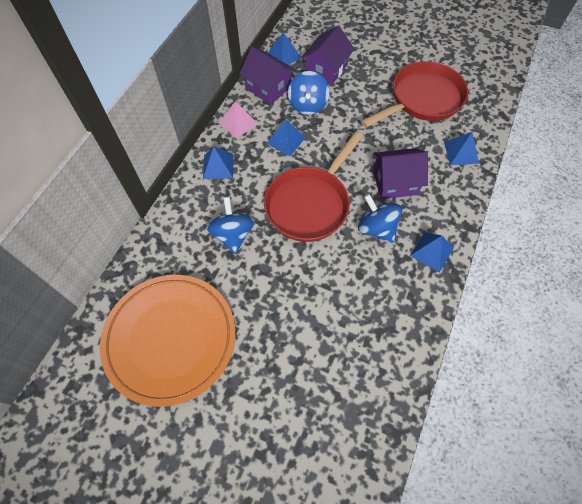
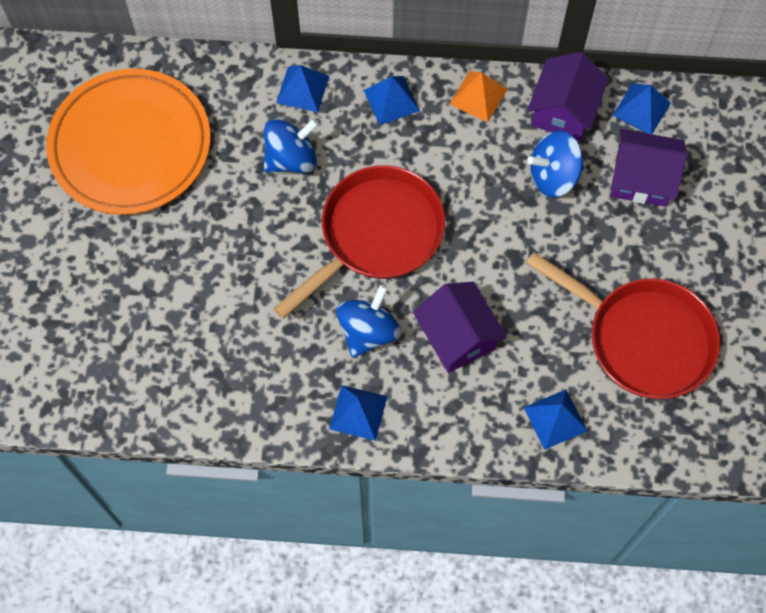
camera: 70 degrees right, 5 degrees up
(238, 123) = (478, 96): pink pyramid -> orange pyramid
(286, 140) = (473, 169): blue pyramid -> blue pyramid (302, 89)
(310, 204) = (375, 235): red pan -> red pan turned 120 degrees clockwise

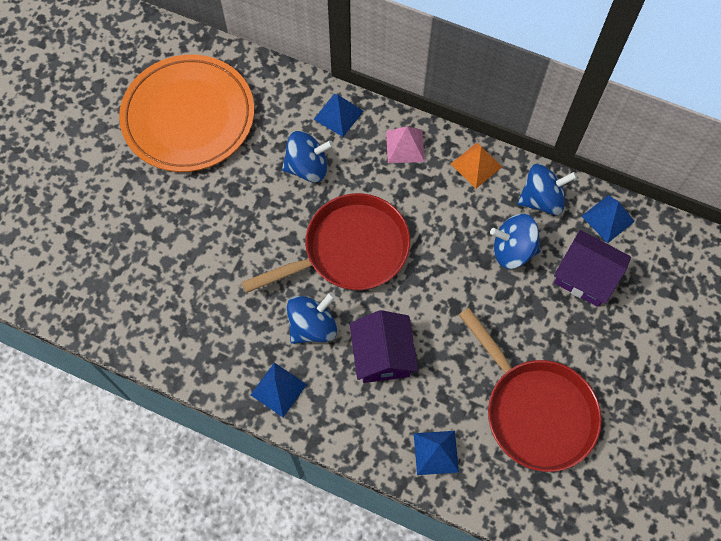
camera: 20 degrees right, 0 degrees up
(391, 100) = (405, 146): blue pyramid -> pink pyramid
(563, 111) = (541, 199): purple house -> blue spinning top

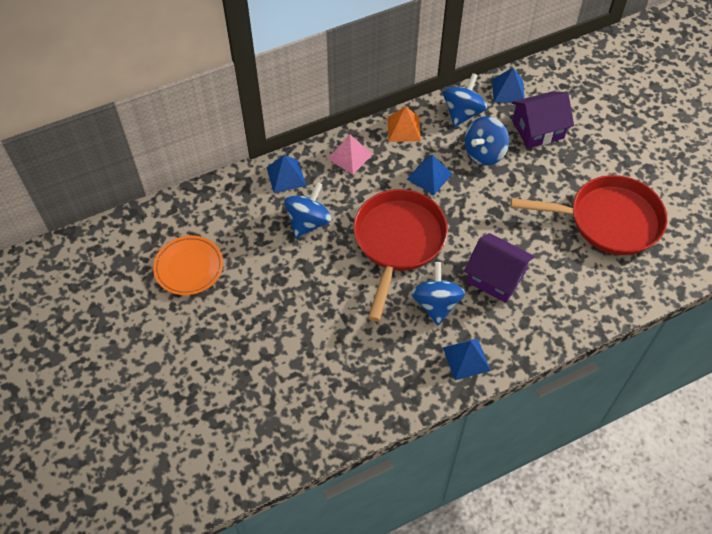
camera: 50 degrees left, 10 degrees down
(188, 117) = (189, 267): orange plate -> orange plate, size x0.53
(436, 452) = (592, 295): blue pyramid -> blue pyramid (429, 176)

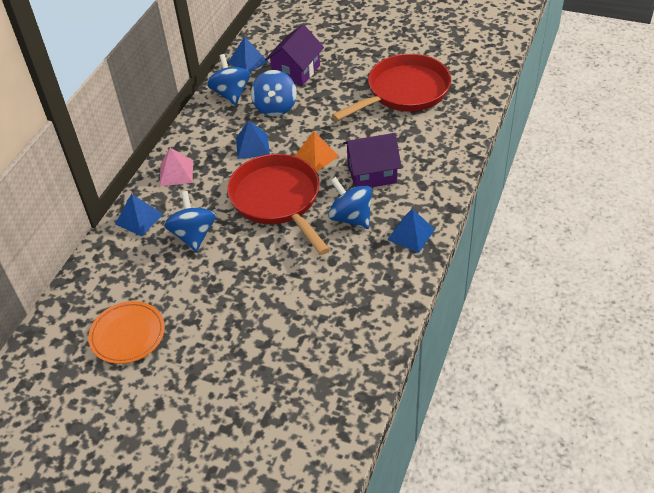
camera: 40 degrees left, 10 degrees down
(403, 129) = (198, 130): orange pyramid -> orange pyramid (315, 156)

